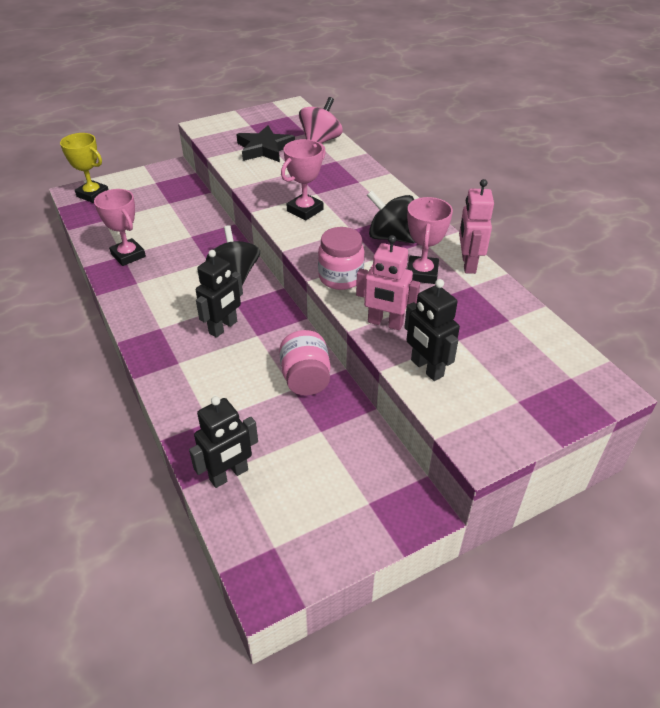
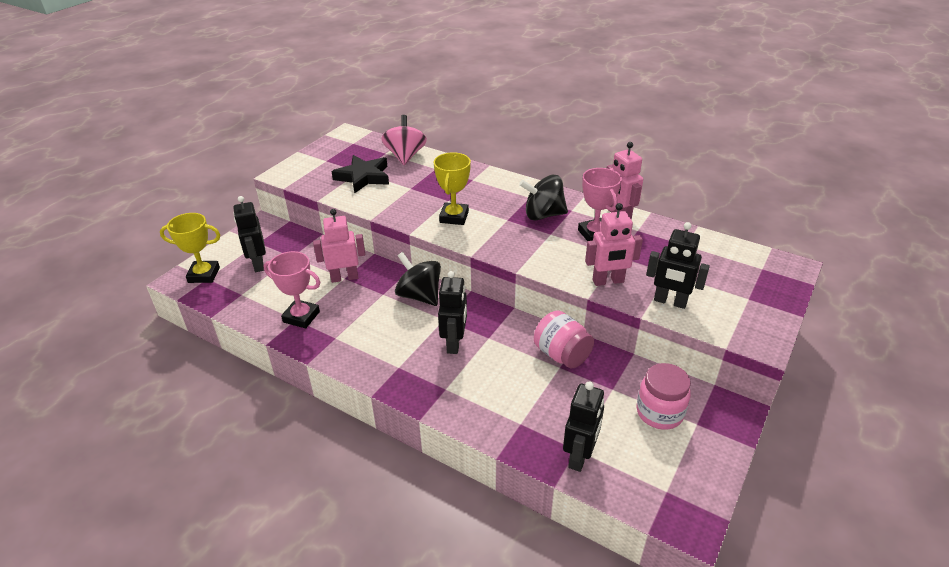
camera: 30 degrees left, 5 degrees down
(138, 200) = (258, 264): none -> black robot
(191, 236) = (344, 277): none -> pink robot
(305, 210) = (454, 217): pink trophy -> yellow trophy
(340, 277) = (539, 260): pink jar -> pink jar (659, 413)

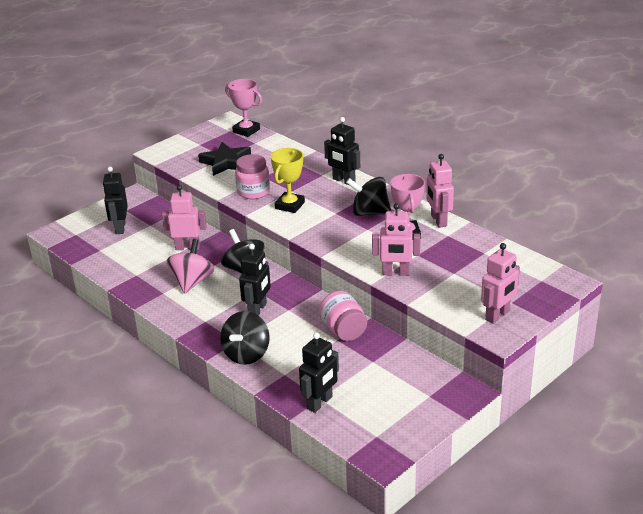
camera: 15 degrees right, 5 degrees down
(204, 275) = (74, 231): yellow trophy -> none
(301, 317) = (141, 273): pink trophy -> pink trophy (246, 130)
(405, 156) = (271, 147): pink spinning top -> pink spinning top (192, 281)
(465, 403) = (246, 354): none -> black spinning top
(659, 413) = (402, 383): pink jar -> pink jar (253, 192)
(670, 302) = (440, 295): black robot -> black robot (343, 181)
(745, 317) = (497, 315): none -> pink robot

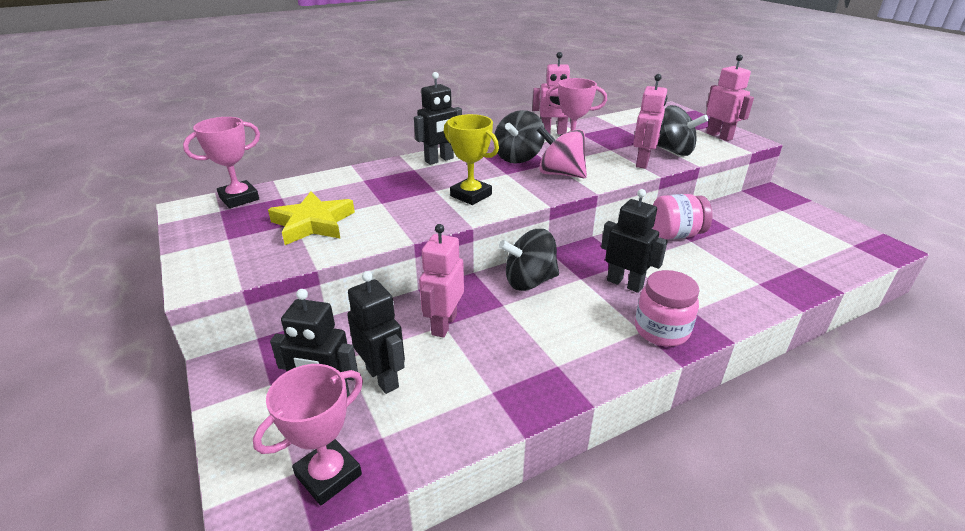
camera: 75 degrees left, 0 degrees up
(75, 242) = (328, 475): none -> pink trophy
(192, 281) = (539, 331): pink spinning top -> pink spinning top (560, 174)
(226, 162) = (313, 223): black star -> yellow star
(246, 354) = (720, 305): black spinning top -> black spinning top (673, 151)
(253, 192) = (416, 214): pink jar -> pink jar (661, 330)
(320, 403) = (809, 268): black robot -> black robot (383, 377)

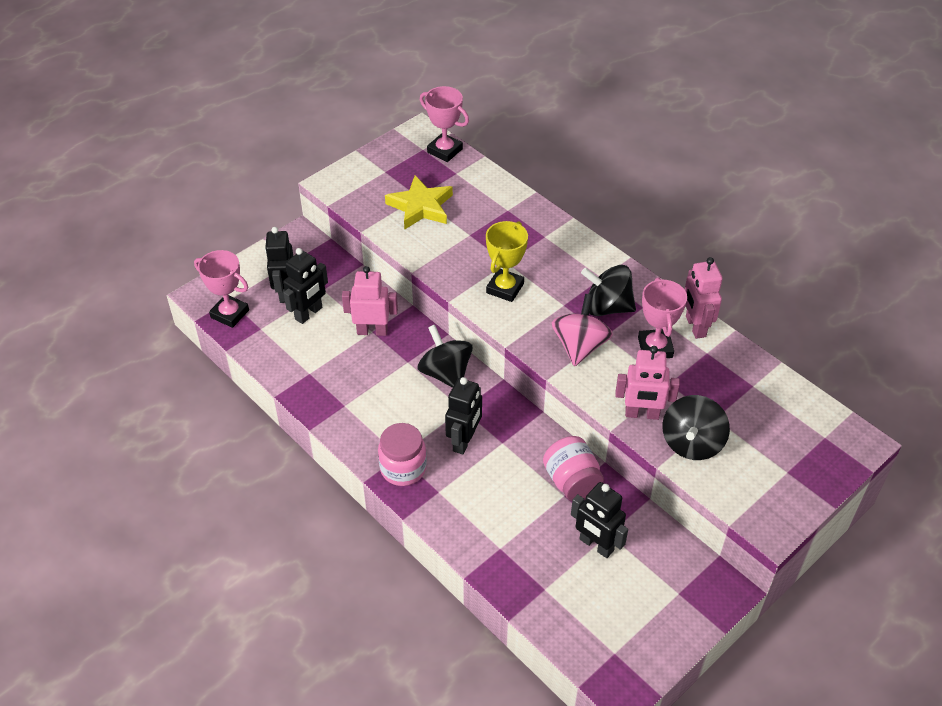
camera: 75 degrees right, 15 degrees up
(439, 160) = (573, 249): black robot -> black robot (596, 545)
(719, 136) = (770, 494): pink robot -> none

